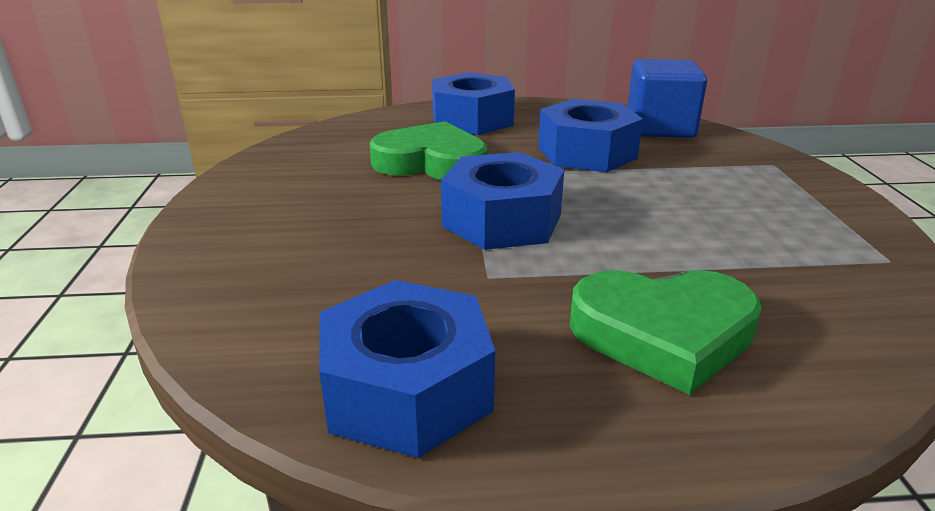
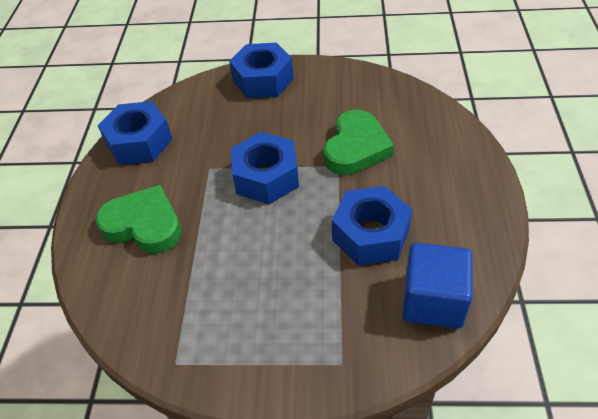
camera: 100 degrees right, 20 degrees up
(472, 119) = (447, 171): blue nut -> blue nut (263, 80)
(663, 334) = (144, 224): green heart -> green heart turned 105 degrees clockwise

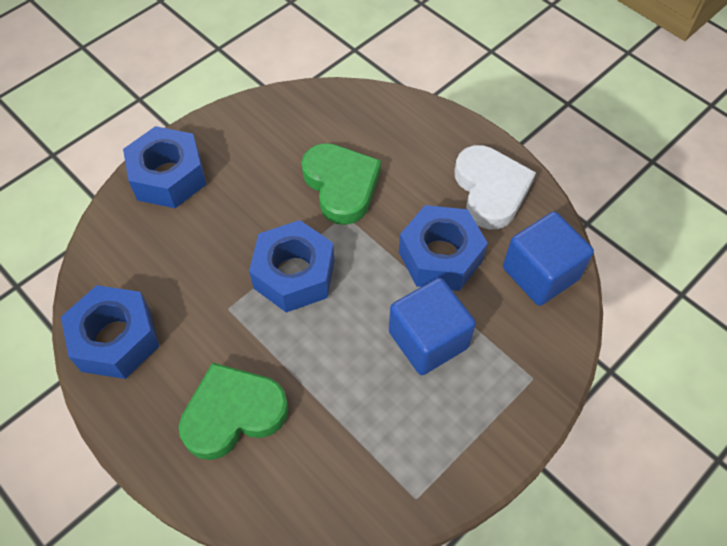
camera: 50 degrees left, 10 degrees up
(299, 277) = (428, 340): none -> blue cube
(460, 219) = (490, 190): none -> white heart

